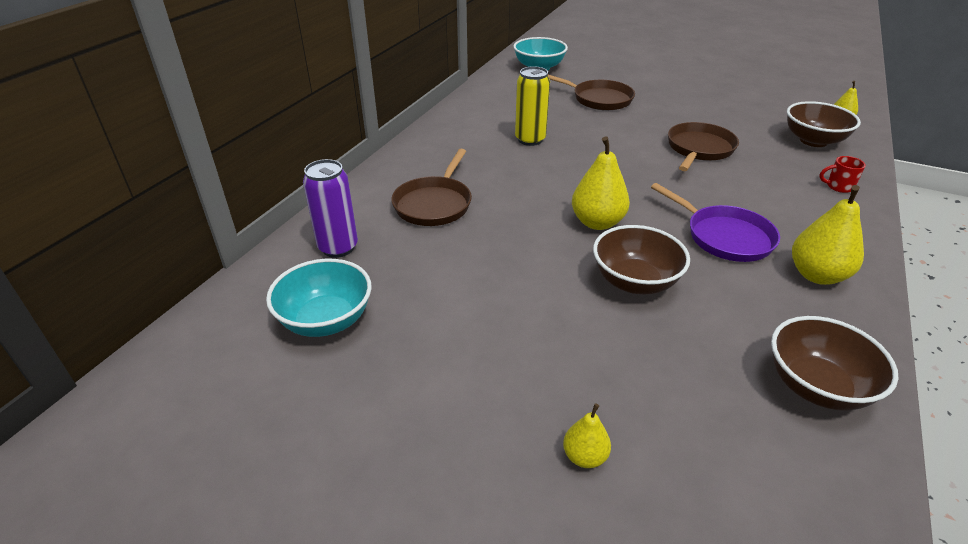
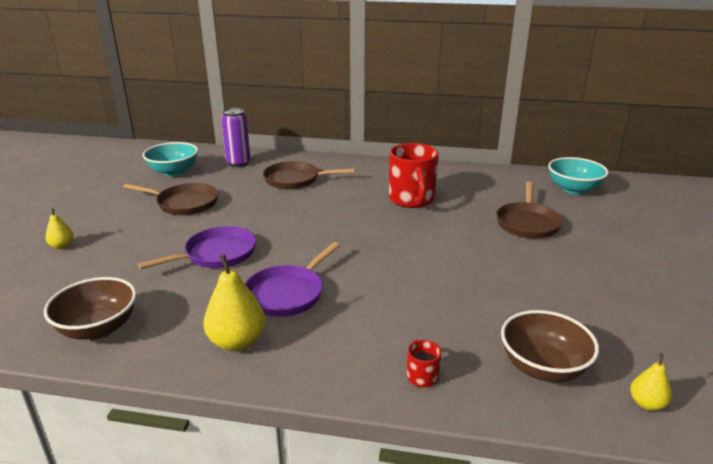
camera: 75 degrees right, 10 degrees down
(530, 140) = (412, 200): yellow can -> red mug
(597, 222) = (291, 236): yellow pear -> none
(635, 281) = (216, 254): brown bowl -> purple pan
(699, 149) = (454, 281): brown pan -> brown pan (184, 203)

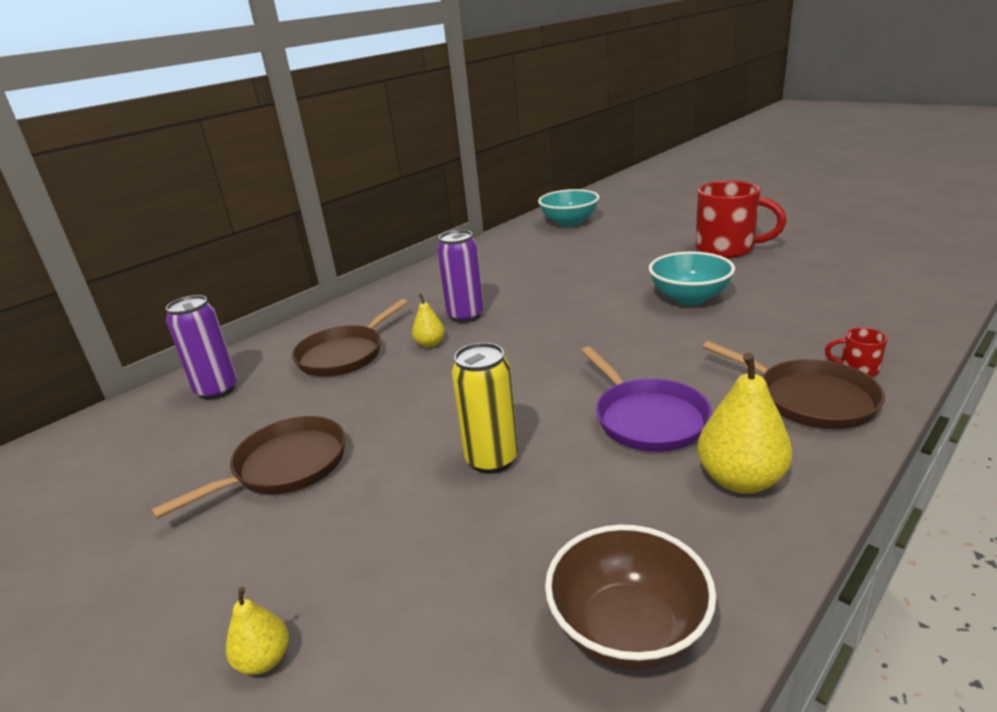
camera: 55 degrees left, 0 degrees up
(173, 172) = (144, 461): turquoise bowl -> turquoise bowl (689, 298)
(216, 254) = (491, 460): purple pan -> yellow can
(371, 198) = (465, 316): none -> purple can
(412, 200) = (499, 295): red mug -> red mug (727, 249)
(527, 223) = (612, 255): brown pan -> brown pan (809, 399)
(543, 367) = (861, 311): brown bowl -> none
(646, 404) = (922, 286): yellow pear -> yellow pear (430, 344)

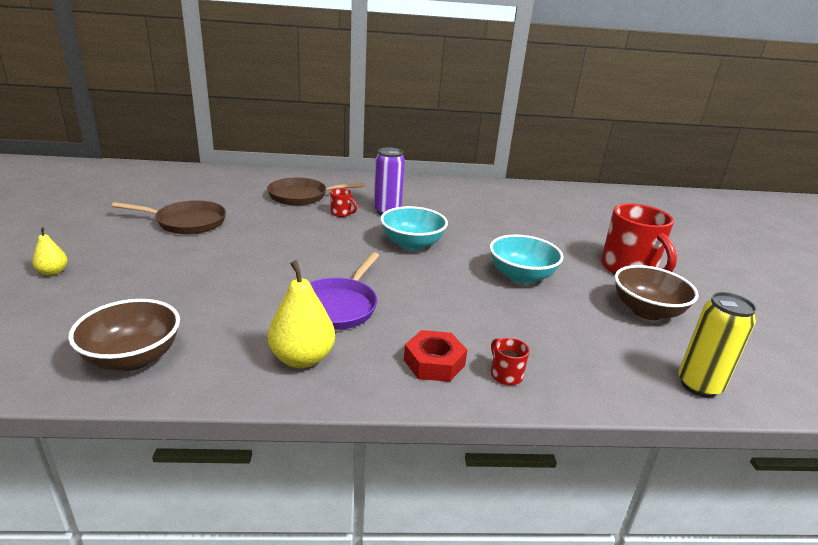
camera: 40 degrees right, 0 degrees up
(217, 390) = (233, 181): purple can -> none
(430, 344) = (341, 213): yellow pear -> red mug
(491, 460) = (244, 272): yellow can -> yellow can (699, 385)
(569, 222) = (570, 199): turquoise bowl -> turquoise bowl (412, 244)
(802, 269) = (646, 311): none -> brown bowl
(809, 399) = (434, 362): brown pan -> red nut

